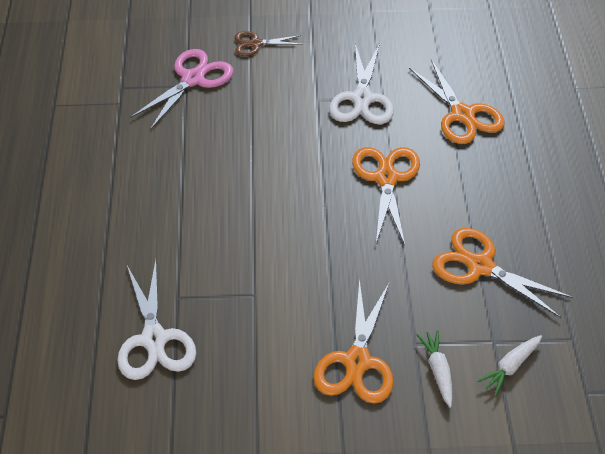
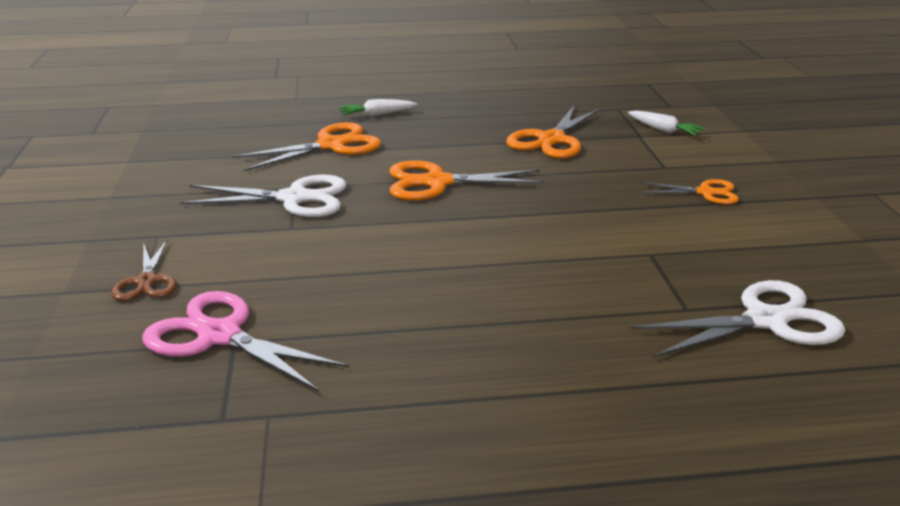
camera: 95 degrees left, 20 degrees down
(357, 362) = (705, 192): orange scissors -> orange scissors, size x0.60
(438, 371) = (689, 157): white carrot -> white carrot (377, 114)

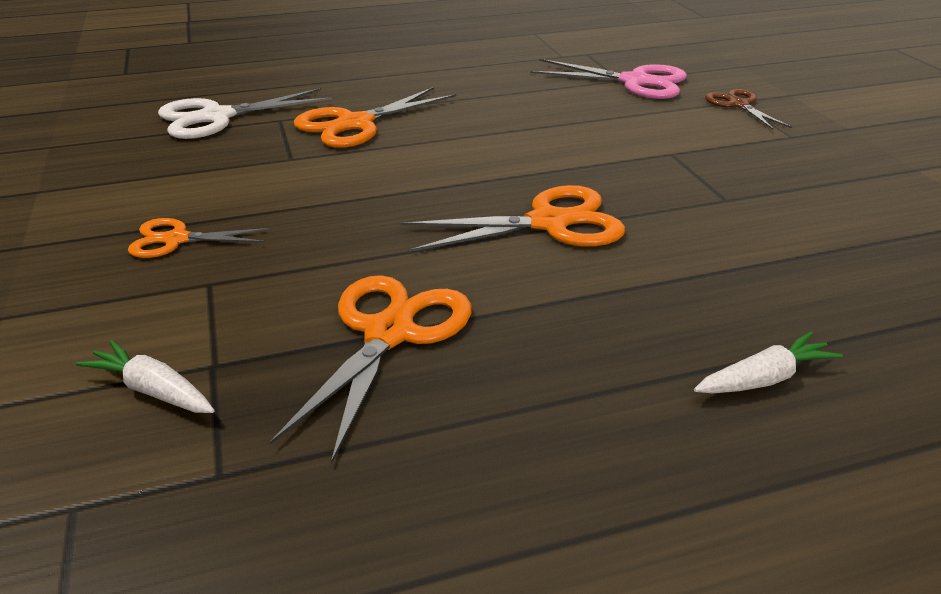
camera: 170 degrees right, 5 degrees up
(294, 198) = (707, 185): white scissors -> none
(331, 145) = (760, 278): orange scissors -> orange scissors (355, 124)

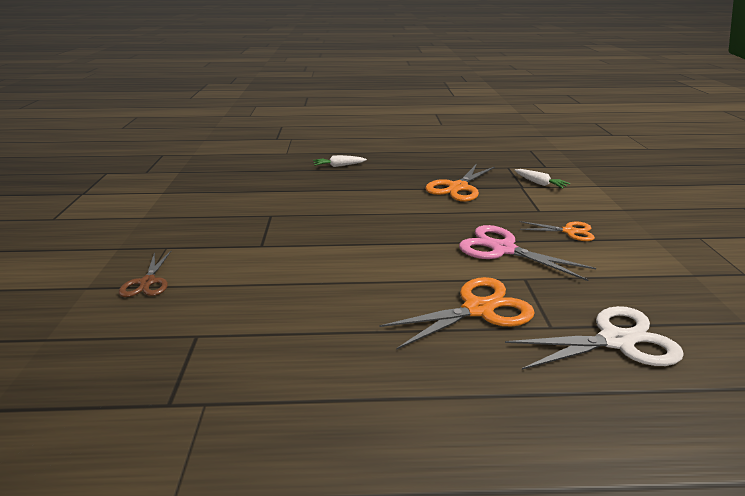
camera: 165 degrees left, 5 degrees down
(549, 223) = (372, 216): orange scissors -> none
(635, 82) = (187, 330): pink scissors -> pink scissors (503, 249)

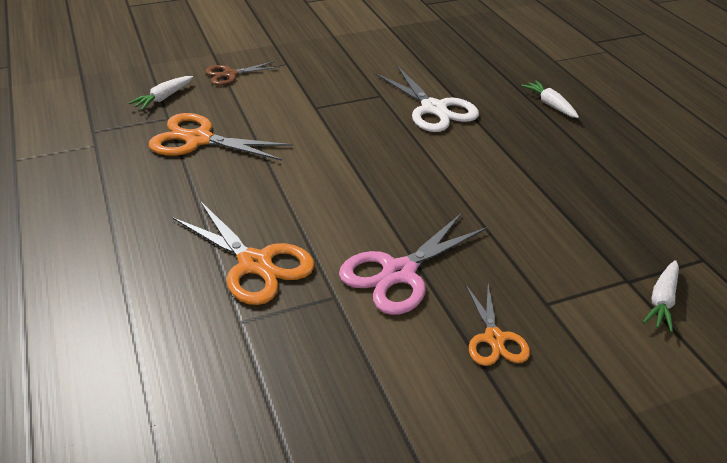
camera: 70 degrees right, 10 degrees up
(147, 335) = (163, 98): none -> white carrot
(458, 187) = (566, 214): orange scissors -> orange scissors (198, 140)
(503, 249) = (399, 273): pink scissors -> pink scissors turned 150 degrees counterclockwise
(615, 341) = (229, 377): white scissors -> white scissors (434, 109)

